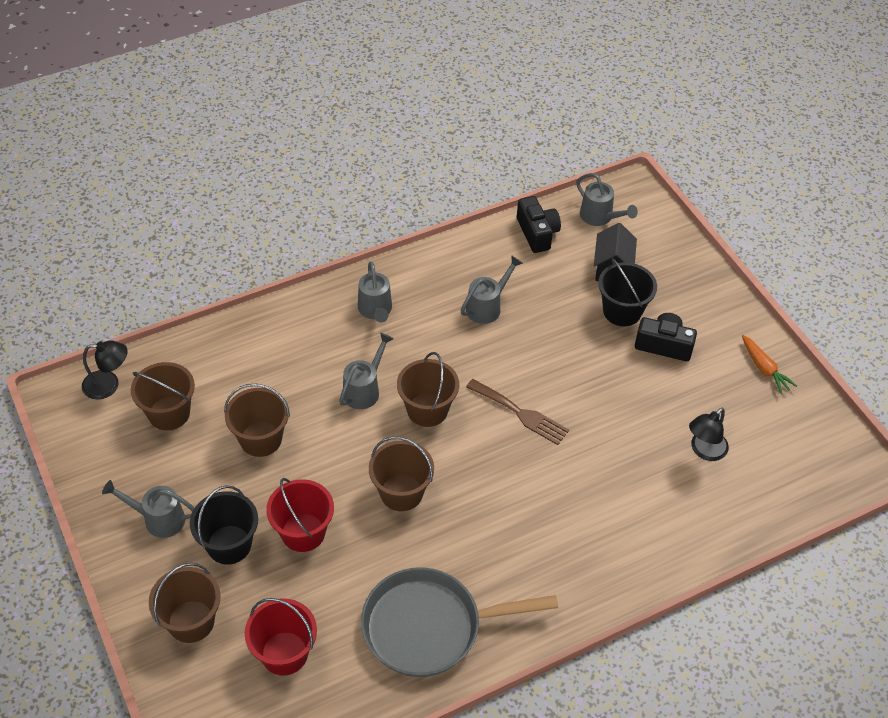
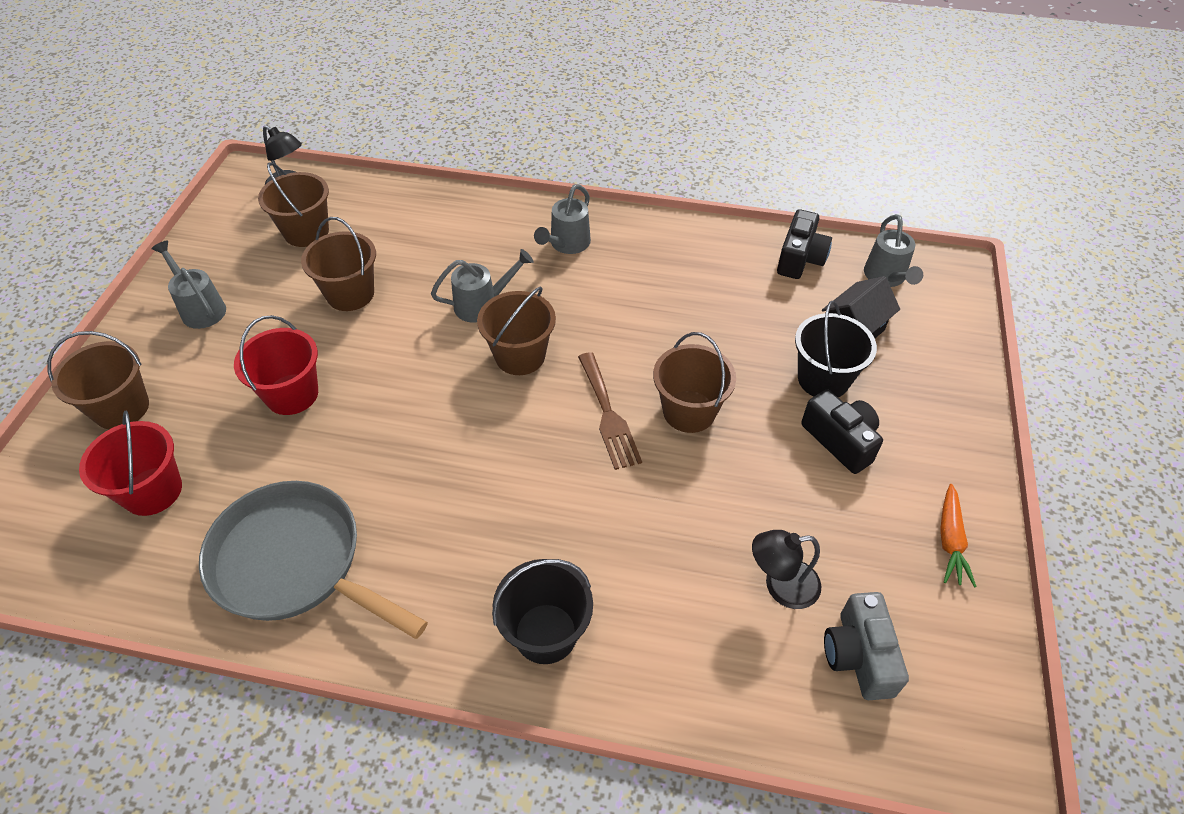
camera: 40 degrees right, 0 degrees up
(229, 545) = (224, 364): black bucket -> black bucket (546, 633)
(401, 493) = (413, 416): brown bucket -> brown bucket (689, 411)
(487, 307) = (678, 297): grey watering can -> none
(770, 461) = (858, 656): none -> grey camera

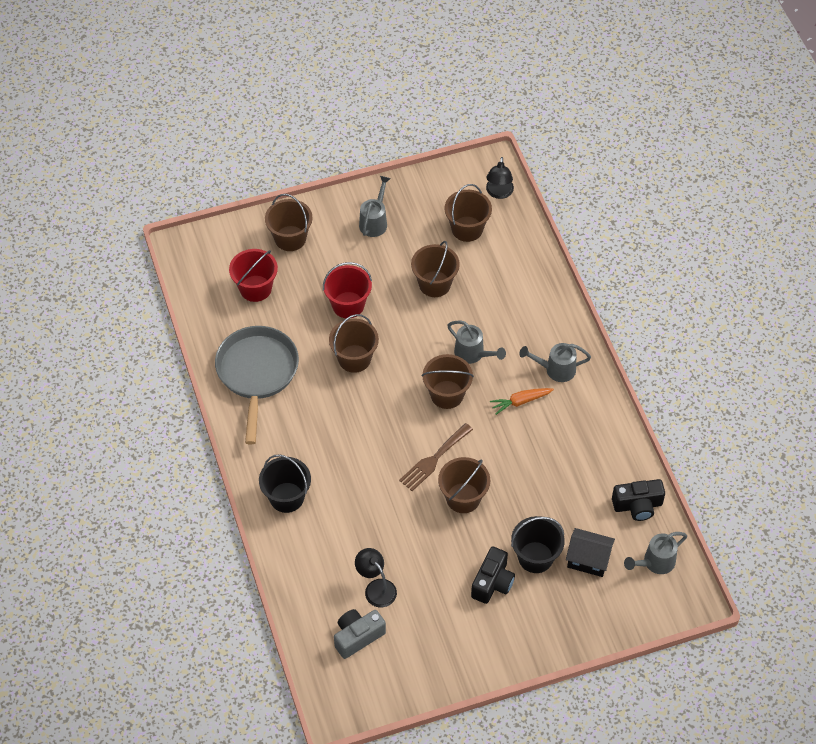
camera: 60 degrees right, 5 degrees up
(380, 427) = (354, 358): none -> brown bucket
(950, 540) = (456, 659): orange carrot -> orange carrot (520, 401)

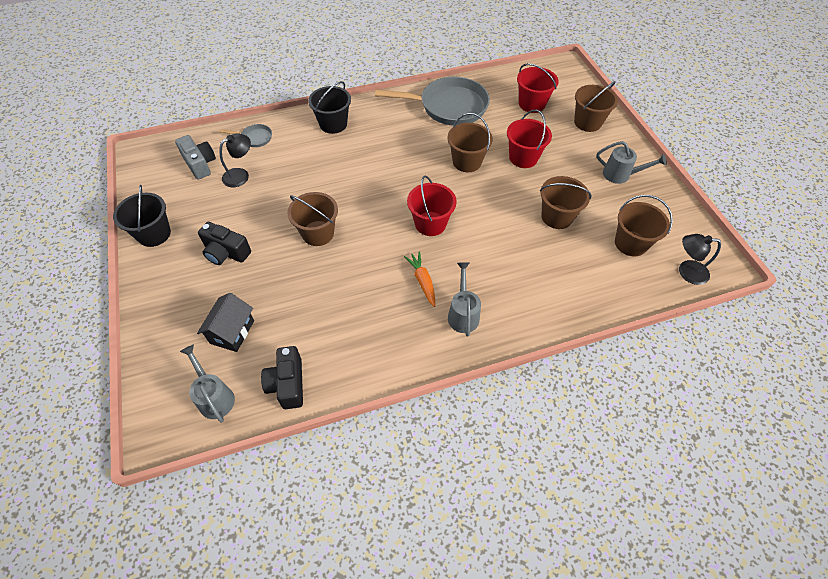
camera: 90 degrees right, 0 degrees up
(311, 583) = (255, 138): none -> grey pan
(434, 459) = (360, 213): brown fork -> none
(447, 394) = (430, 223): brown bucket -> red bucket
(473, 354) = (477, 244): grey watering can -> none
(535, 557) = (245, 287): black bucket -> black bucket (154, 234)

